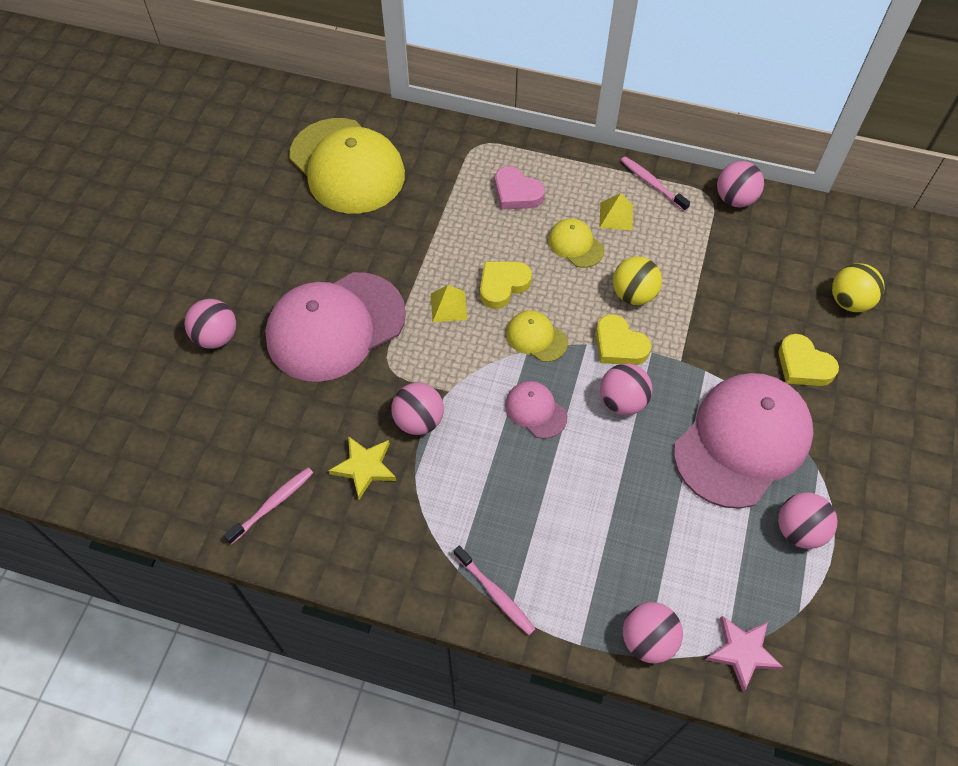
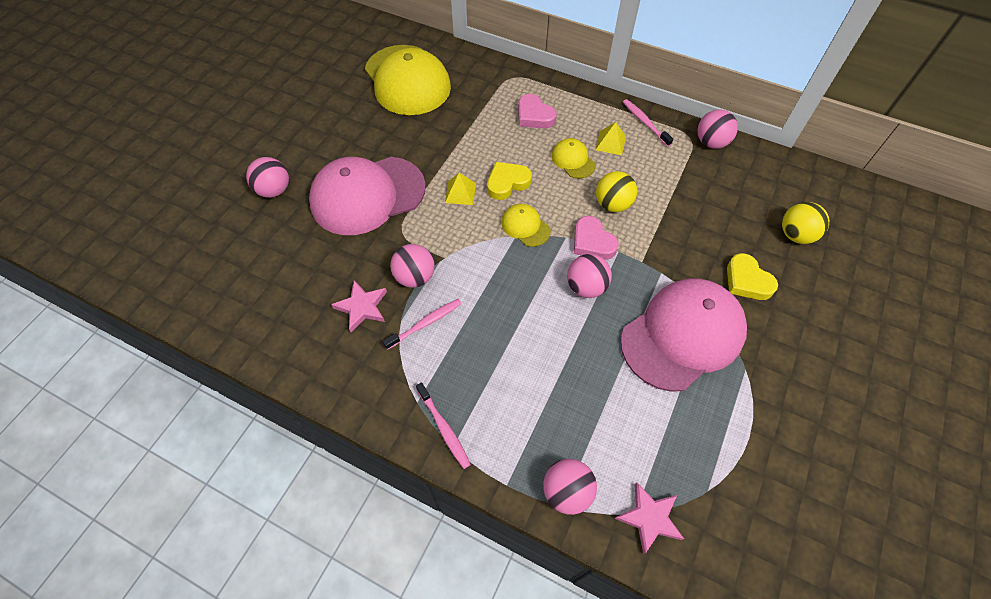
camera: 10 degrees right, 0 degrees up
(273, 504) = (281, 324): pink toothbrush -> pink toothbrush (425, 323)
(364, 467) = (362, 307): yellow star -> pink star
(535, 410) = (512, 283): pink cap -> none
(619, 345) = (592, 242): yellow heart -> pink heart
(799, 530) = (719, 419): pink ball -> none

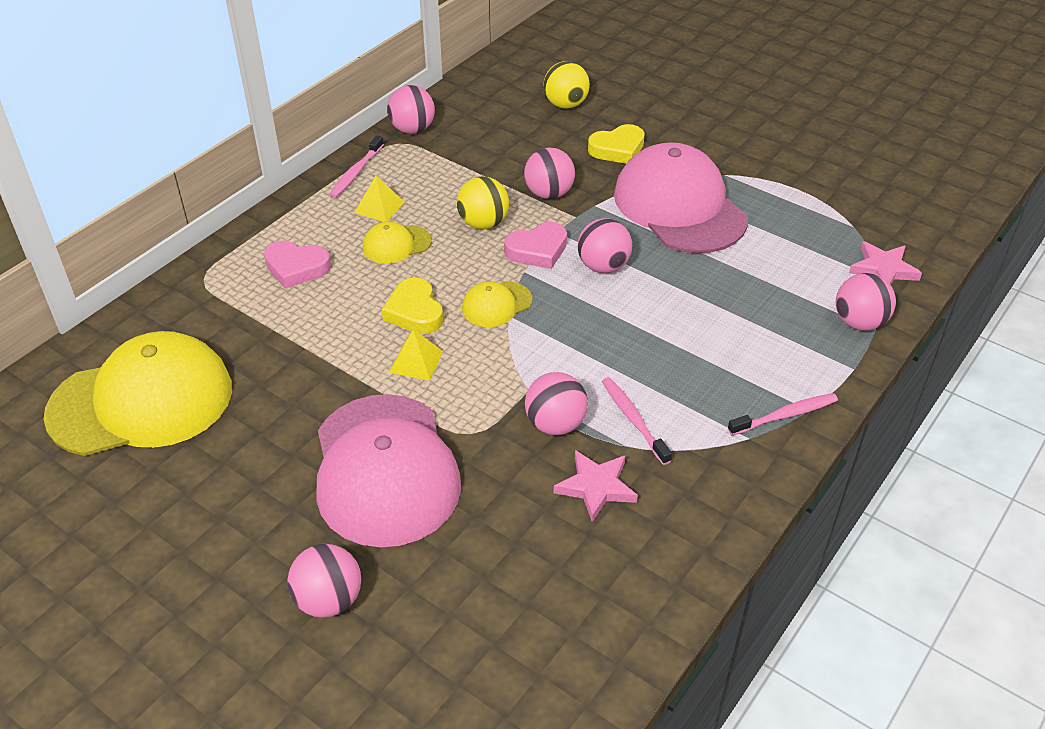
camera: 80 degrees left, 15 degrees down
(534, 116) = (296, 268): pink heart -> pink heart turned 45 degrees clockwise
(645, 122) = (356, 172): pink toothbrush -> pink toothbrush turned 45 degrees counterclockwise
(664, 240) = (549, 194): none -> pink ball

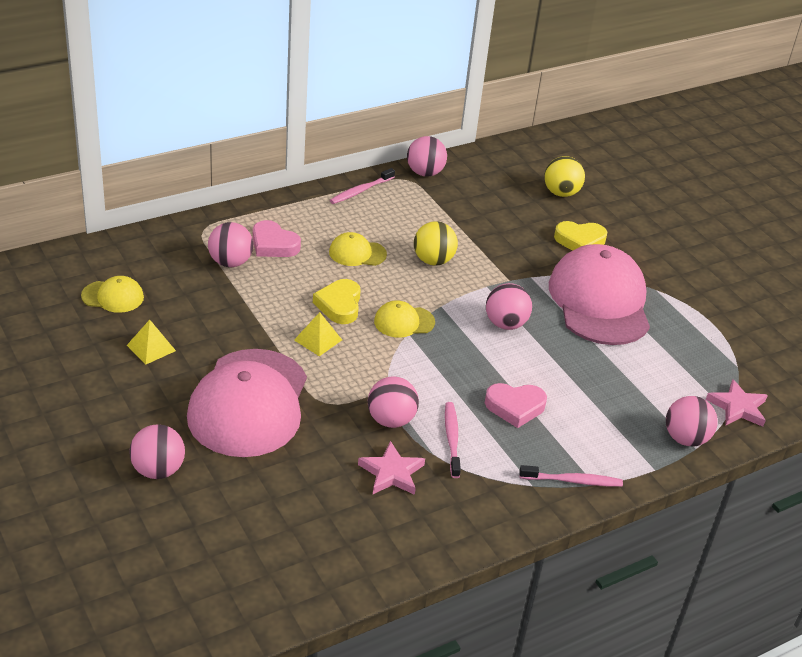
camera: 20 degrees right, 5 degrees down
(141, 401) = (113, 296): yellow cap -> yellow cap, size x0.44
(379, 207) = (362, 222): yellow pyramid -> yellow pyramid (151, 348)
(537, 250) = (462, 294): pink heart -> pink heart (515, 407)
(549, 194) = (500, 256): pink ball -> pink ball (230, 262)

